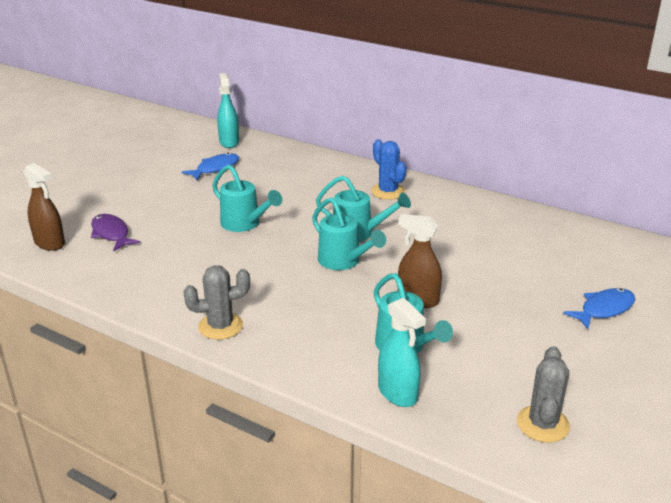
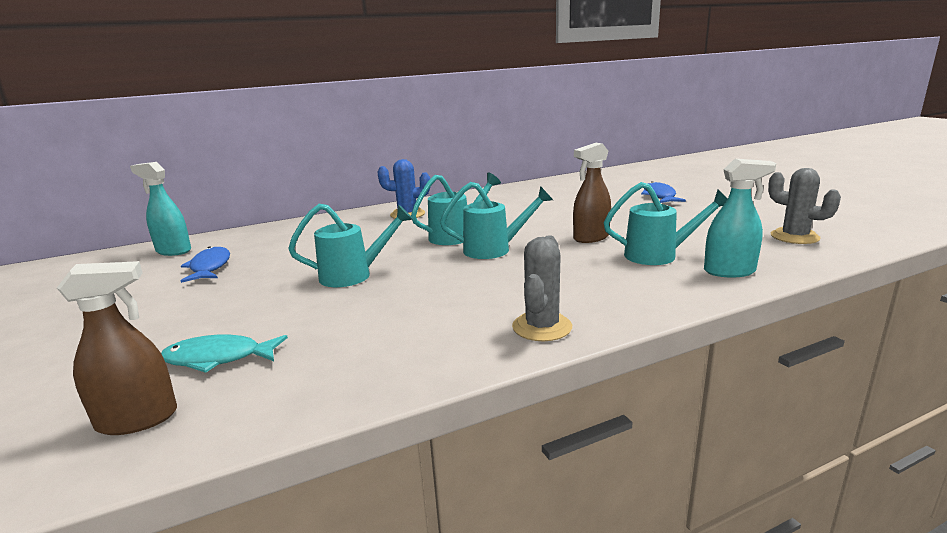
camera: 55 degrees left, 10 degrees down
(111, 234) = (218, 358): purple fish -> turquoise fish

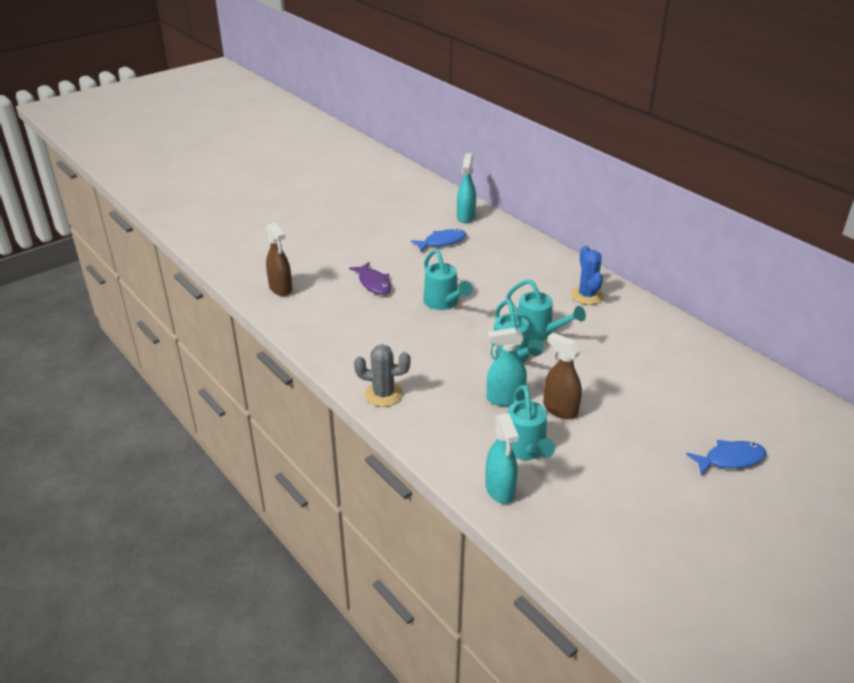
camera: 75 degrees right, 15 degrees up
(218, 358) = (331, 290): turquoise fish -> none
(248, 319) = (374, 283): none -> purple fish
(568, 258) = (505, 398): none -> turquoise spray bottle
(794, 237) = (610, 550): grey cactus -> none

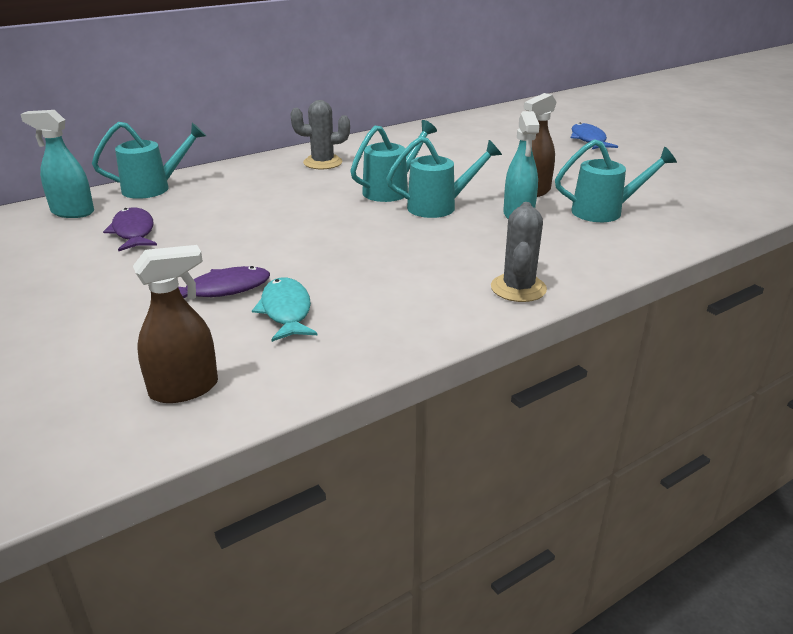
camera: 85 degrees left, 5 degrees down
(351, 307) = (286, 311): none -> turquoise fish
(442, 242) = (133, 232): blue fish -> purple fish
(443, 303) = (304, 239): turquoise watering can -> turquoise watering can (153, 188)
(500, 489) = (673, 228): turquoise spray bottle -> none
(587, 295) = (323, 162): blue cactus -> grey cactus

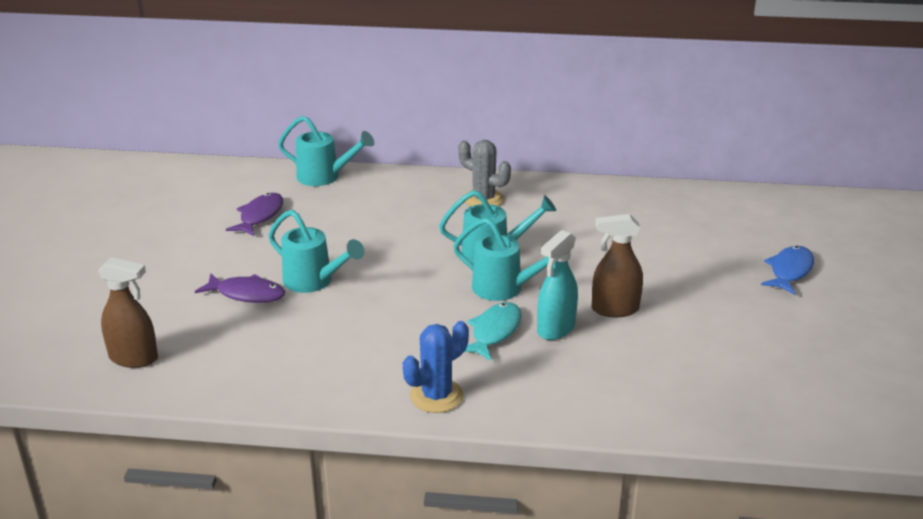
camera: 40 degrees right, 0 degrees up
(72, 212) = (247, 180): turquoise spray bottle -> none
(286, 311) = (259, 332): turquoise fish -> turquoise fish (494, 332)
(518, 288) = (436, 396): grey cactus -> blue cactus
(604, 211) = (642, 361): turquoise watering can -> turquoise watering can (313, 281)

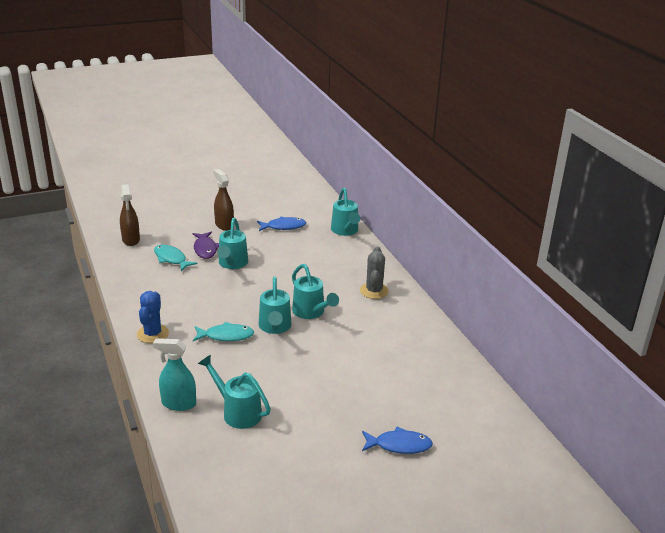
camera: 60 degrees right, 0 degrees up
(241, 331) = (171, 259): none -> turquoise fish
(260, 216) = (283, 227): purple fish -> blue fish
(436, 396) = (152, 334): blue cactus -> blue cactus turned 75 degrees clockwise
(556, 329) = (245, 357): turquoise spray bottle -> turquoise spray bottle (178, 403)
(614, 309) = (284, 375): brown spray bottle -> brown spray bottle (224, 225)
(671, 364) = (238, 412): none -> turquoise watering can

